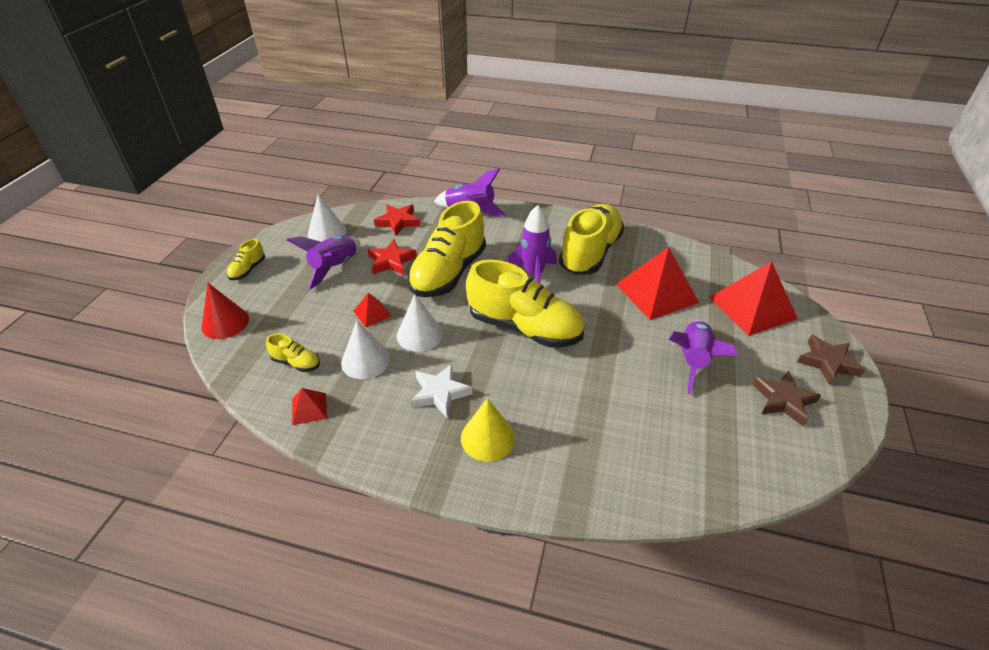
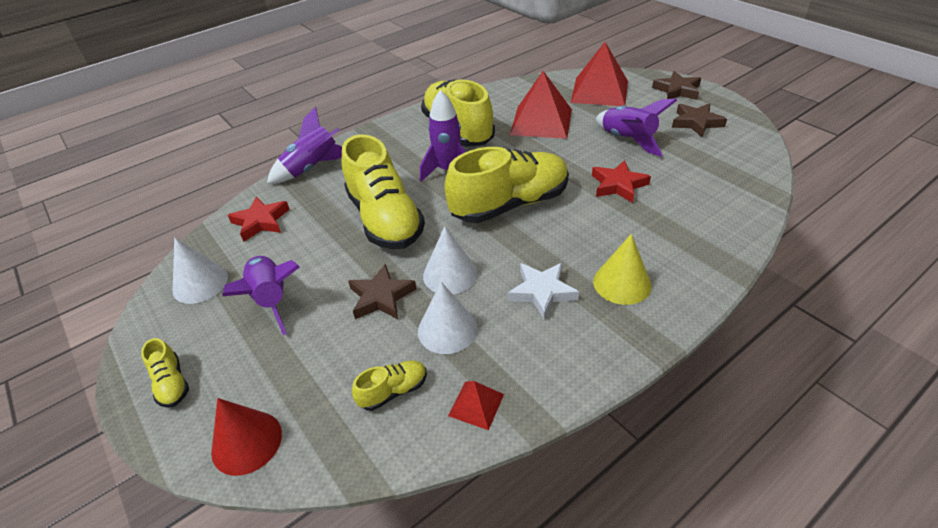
camera: 50 degrees left, 0 degrees up
(372, 313) = (381, 297): red pyramid -> brown star
(391, 261) = (317, 251): red star -> red star (618, 185)

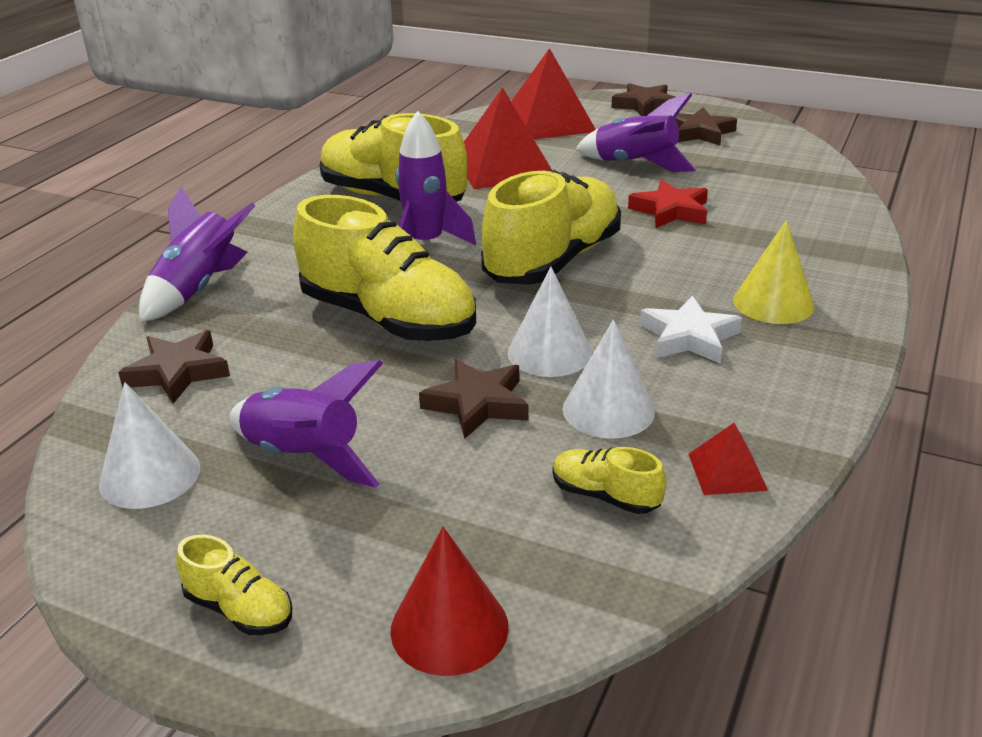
camera: 30 degrees left, 10 degrees down
(261, 221) = (178, 372): red star -> brown star
(393, 391) = (605, 496): yellow shoe -> yellow shoe turned 90 degrees counterclockwise

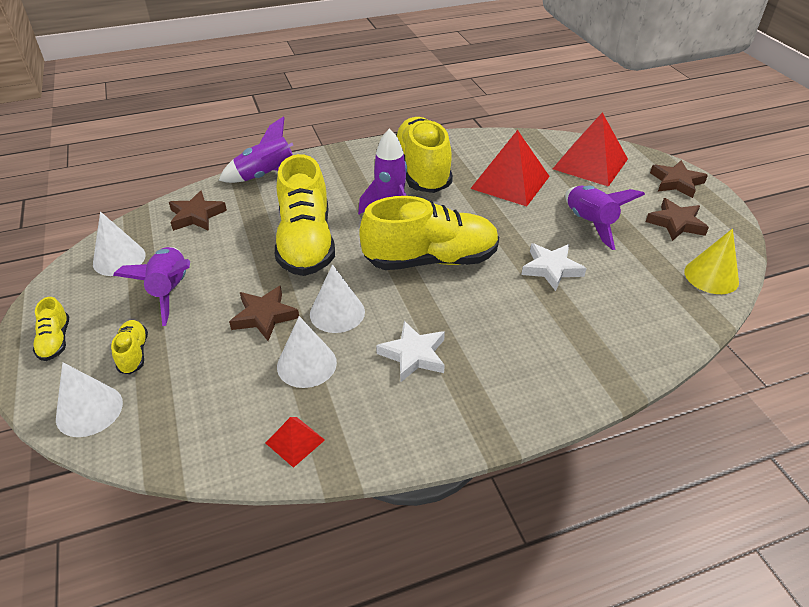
camera: 45 degrees right, 10 degrees up
(449, 628) = (89, 410): red cone -> white cone
(605, 496) = (230, 405): yellow shoe -> yellow shoe (134, 353)
(670, 211) = (551, 269): red star -> white star
(773, 303) = (496, 369): yellow cone -> yellow cone (711, 276)

